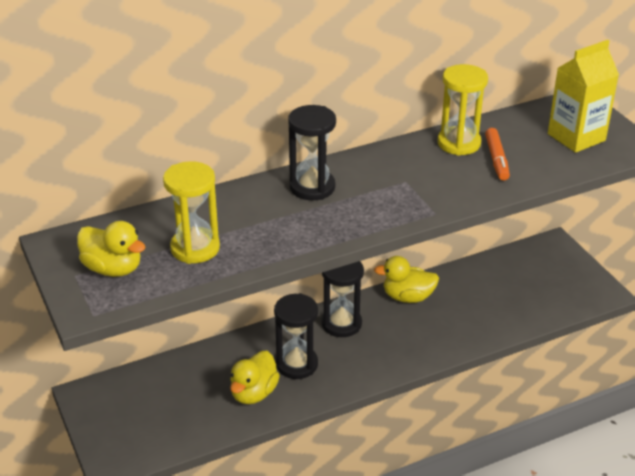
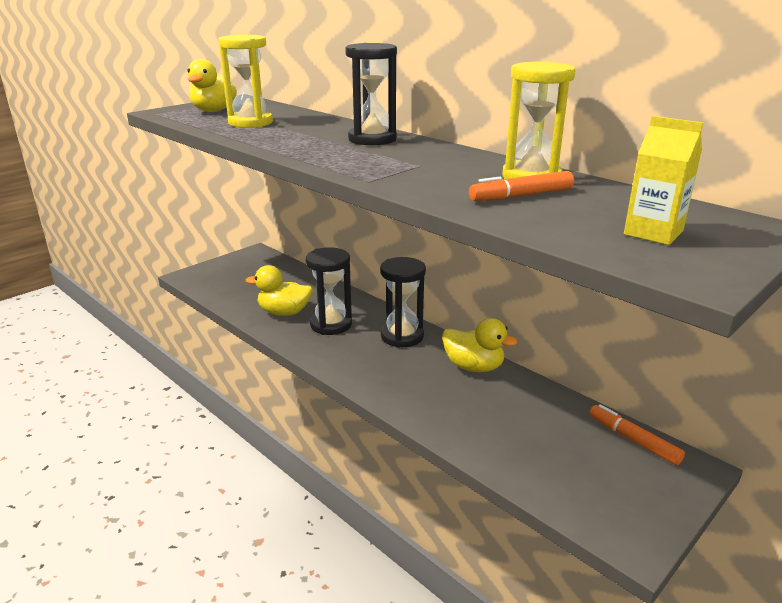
camera: 70 degrees right, 10 degrees down
(408, 297) = (473, 367): yellow duck -> yellow duck turned 135 degrees clockwise
(522, 255) = (633, 440): none -> orange marker
(576, 137) = (653, 233): yellow carton -> yellow carton, size x0.64

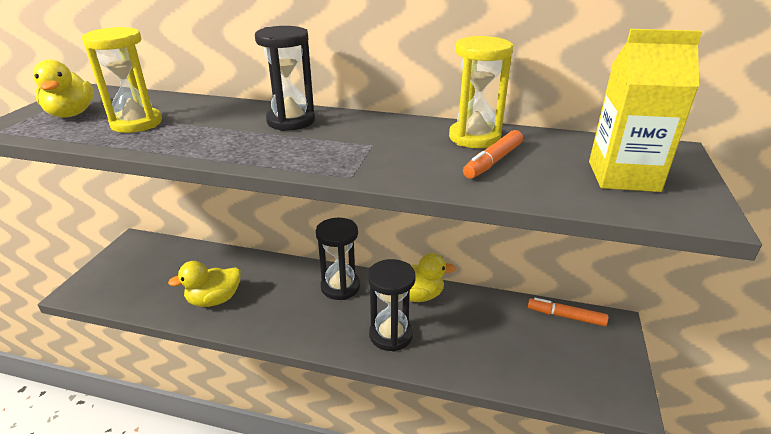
camera: 30 degrees left, 5 degrees up
(331, 324) = (269, 297): black hourglass -> black hourglass (391, 335)
(653, 233) = (623, 176): yellow carton -> yellow carton, size x1.55

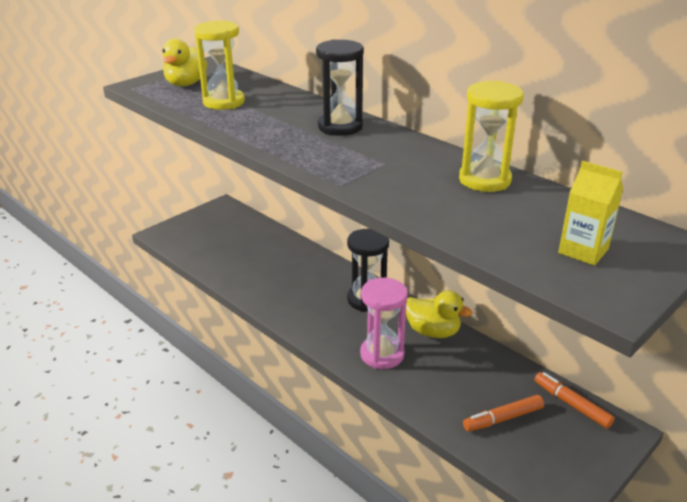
camera: 30 degrees right, 0 degrees up
(214, 300) = (256, 274): yellow duck -> none
(391, 335) = (382, 354): black hourglass -> pink hourglass
(493, 161) = (475, 205): orange marker -> orange marker (503, 418)
(623, 176) = (583, 251): yellow carton -> yellow carton, size x0.64

